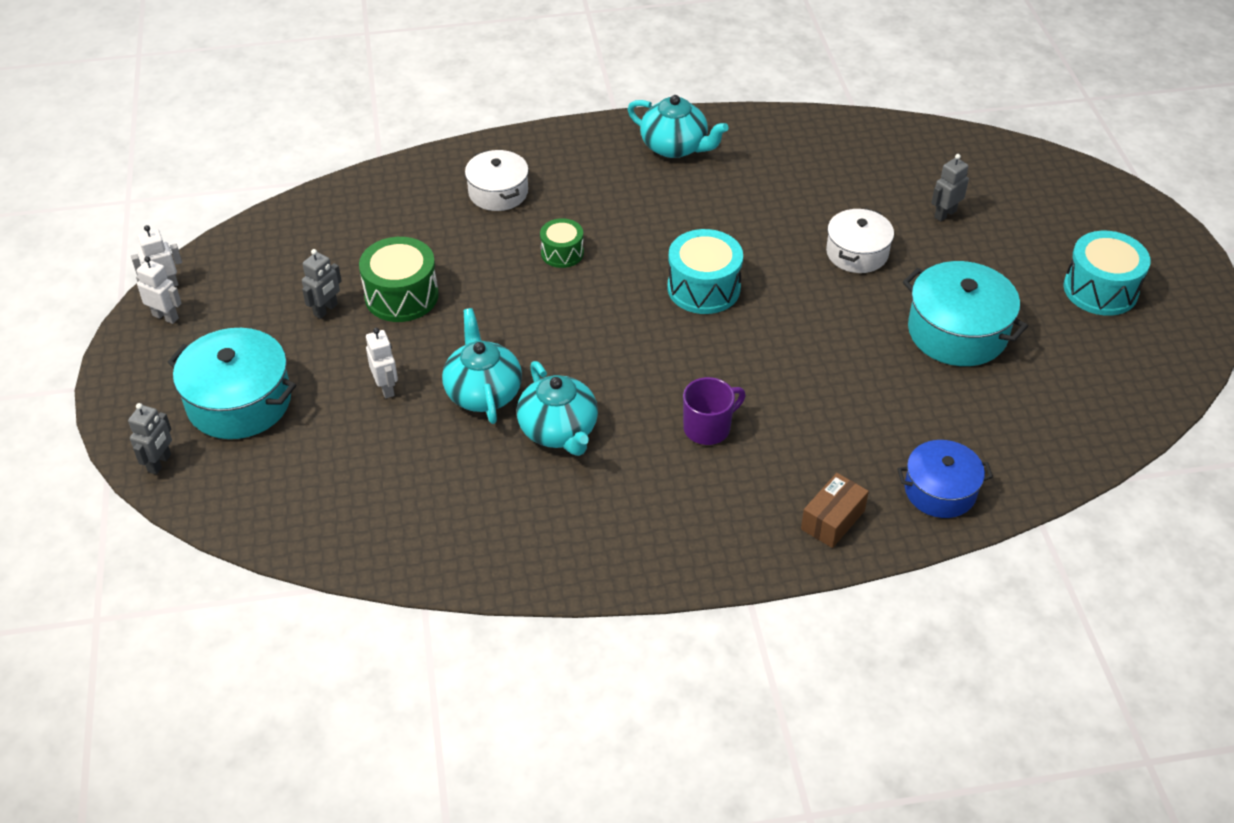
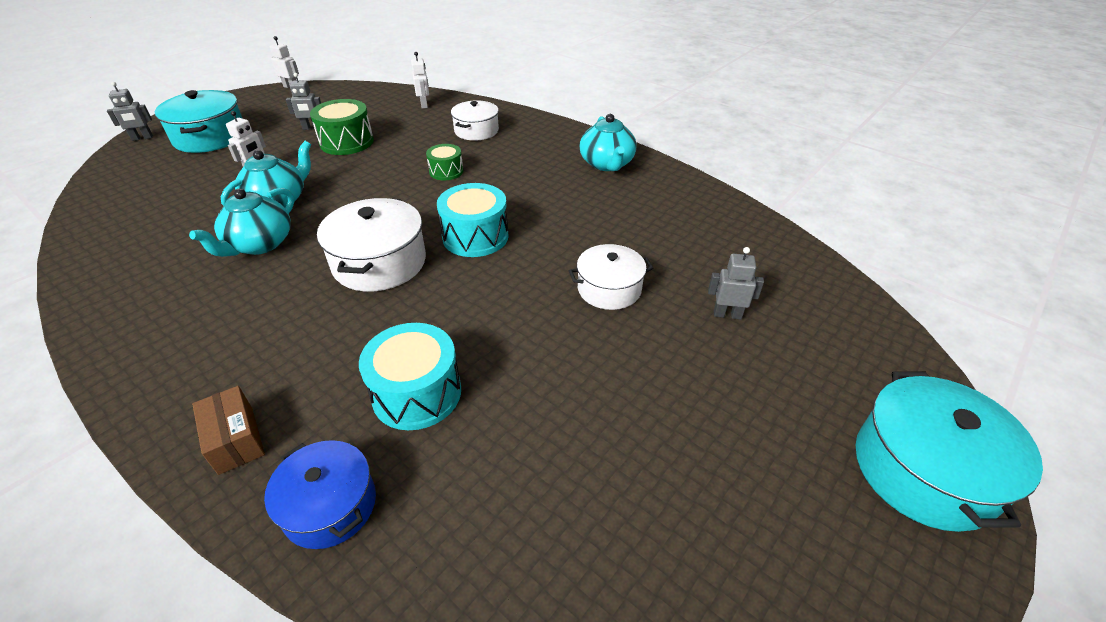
camera: 50 degrees right, 5 degrees down
(166, 317) = (266, 96): white robot -> white robot (424, 105)
(680, 363) = (379, 262): none -> white pot
(708, 428) = (314, 308): purple mug -> none
(832, 520) = (235, 440): brown box -> brown box turned 60 degrees clockwise
(957, 332) = (582, 400): turquoise pot -> turquoise pot (923, 470)
(1100, 289) = (785, 487): turquoise drum -> turquoise drum (417, 393)

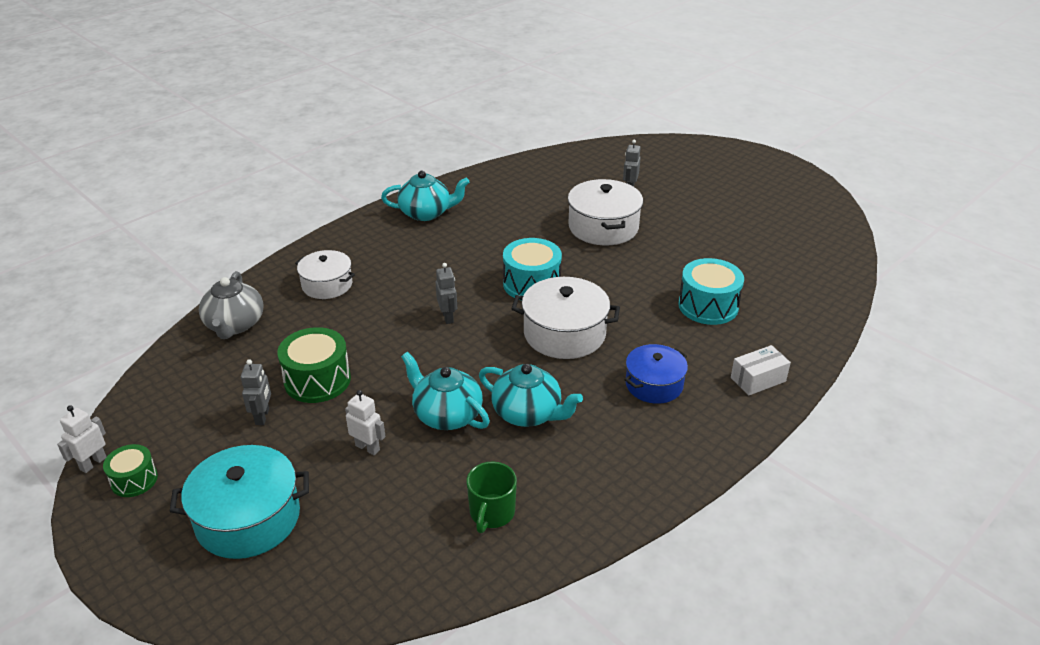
camera: 85 degrees left, 5 degrees down
(142, 138) = (216, 605): grey robot -> grey robot (448, 317)
(144, 231) = (491, 513): none -> green mug
(235, 440) = (758, 379): brown box -> white box
(330, 506) = (796, 332): blue pot -> blue pot (654, 385)
(424, 105) = (235, 325): white robot -> grey teapot
(446, 171) = (413, 303): green drum -> green drum (134, 480)
(609, 289) = (603, 227): white pot -> white pot, size x1.52
(923, 470) = (736, 158): turquoise pot -> none

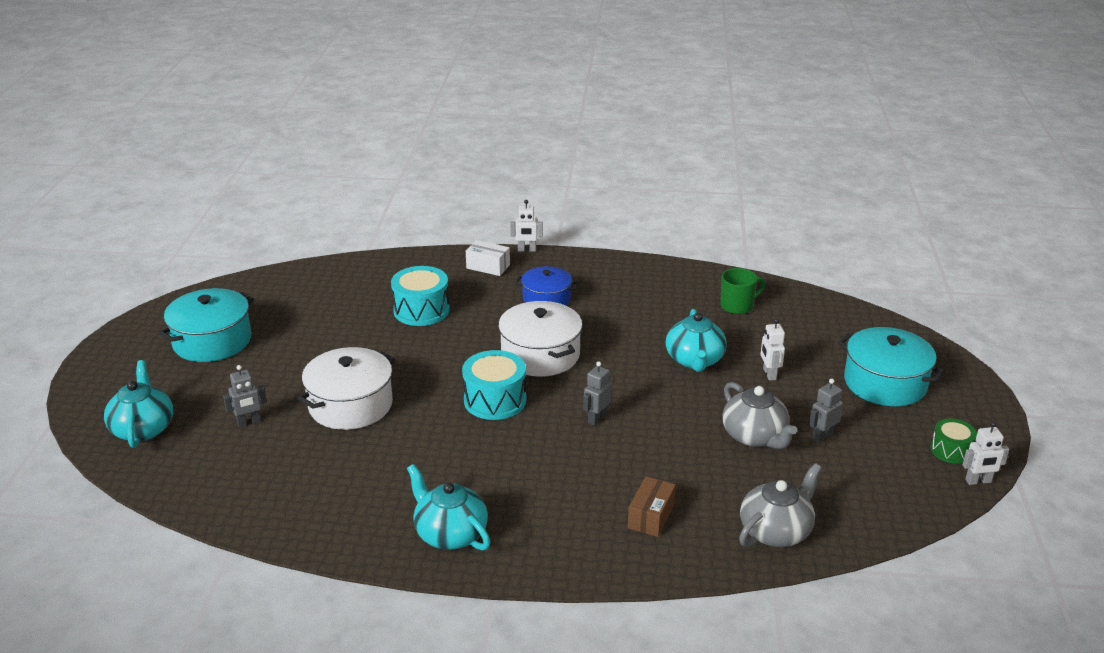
camera: 130 degrees left, 5 degrees down
(317, 380) = (755, 436): green drum -> grey teapot
(327, 285) = (651, 516): white pot -> brown box
(528, 413) = (644, 331): turquoise teapot -> turquoise teapot (143, 429)
(757, 204) = (212, 341): none -> turquoise pot
(773, 424) = (526, 250): none -> white robot

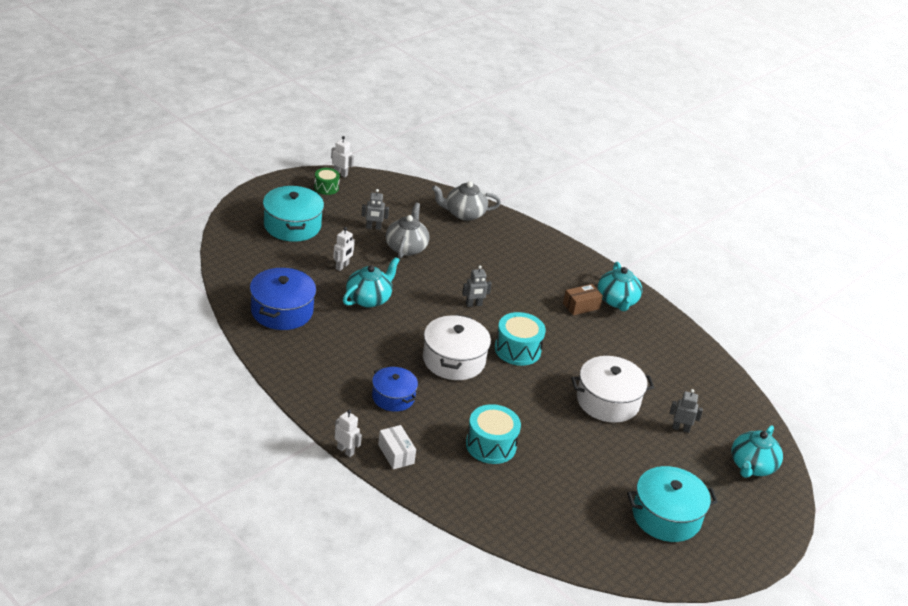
camera: 145 degrees left, 5 degrees up
(651, 516) = (511, 251): brown box -> brown box (581, 306)
(737, 306) = (282, 311): green mug -> blue pot

